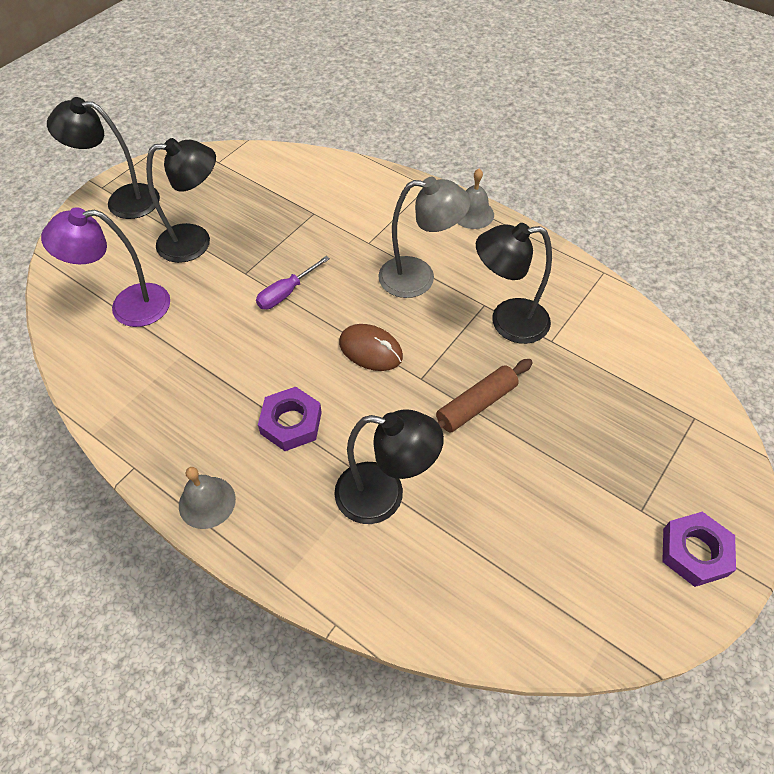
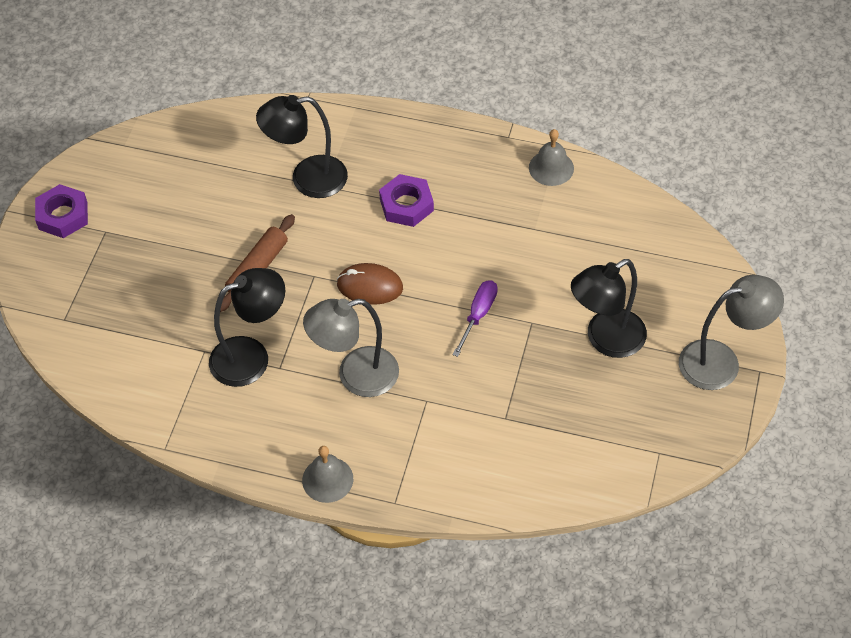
camera: 160 degrees right, 0 degrees up
(122, 201) = (721, 361): black lamp -> grey lamp
(128, 306) = (616, 252): purple lamp -> none
(207, 502) = (437, 133): grey bell -> grey bell (551, 168)

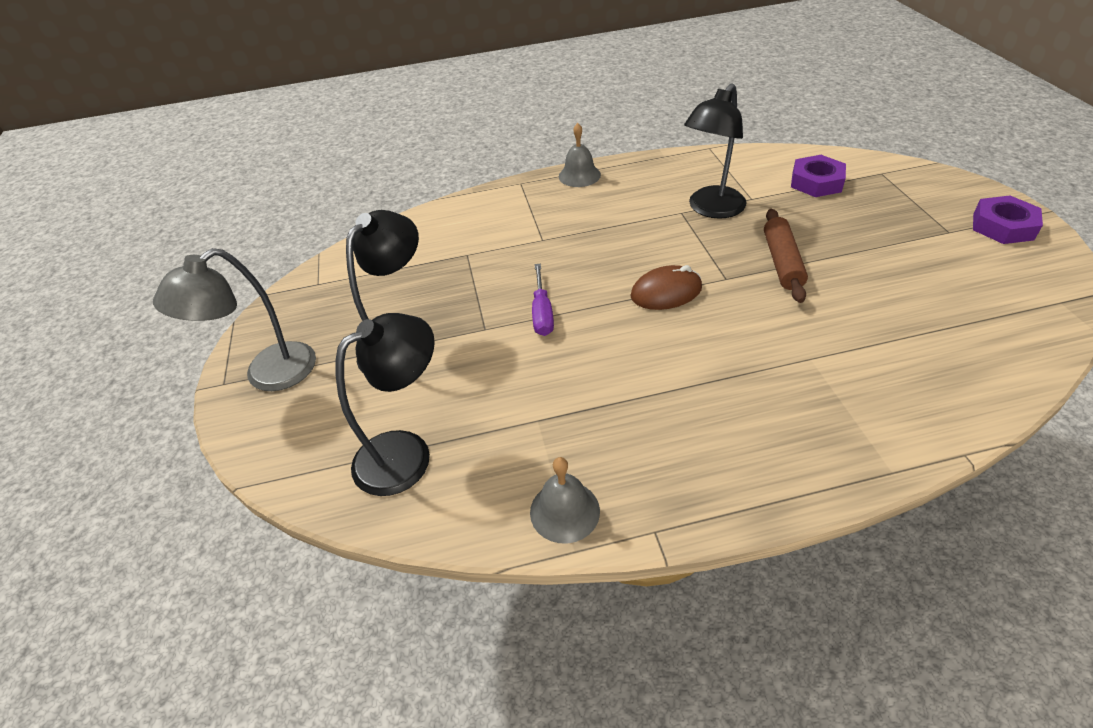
camera: 155 degrees right, 10 degrees down
(307, 179) = (838, 357): black lamp -> black lamp (406, 453)
(355, 376) = (615, 231): grey lamp -> none
(406, 205) = (703, 379): purple nut -> purple nut (816, 182)

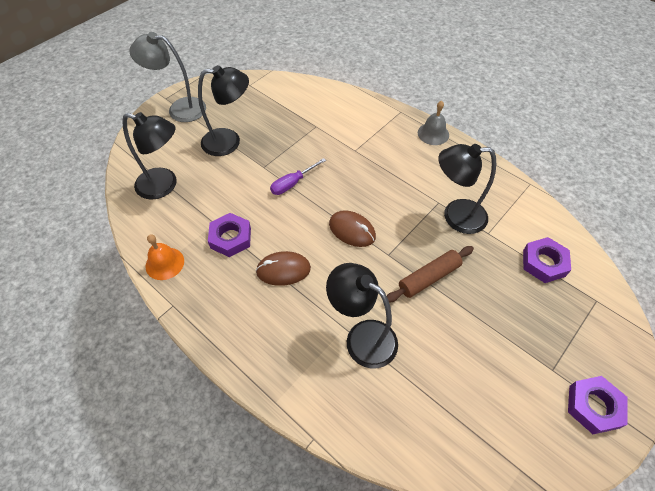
camera: 50 degrees right, 10 degrees up
(564, 511) = (165, 263): grey bell -> orange bell
(581, 412) = (231, 238): none -> purple nut
(680, 379) = (283, 270): none -> brown mouse
(833, 348) = (362, 337): none -> black lamp

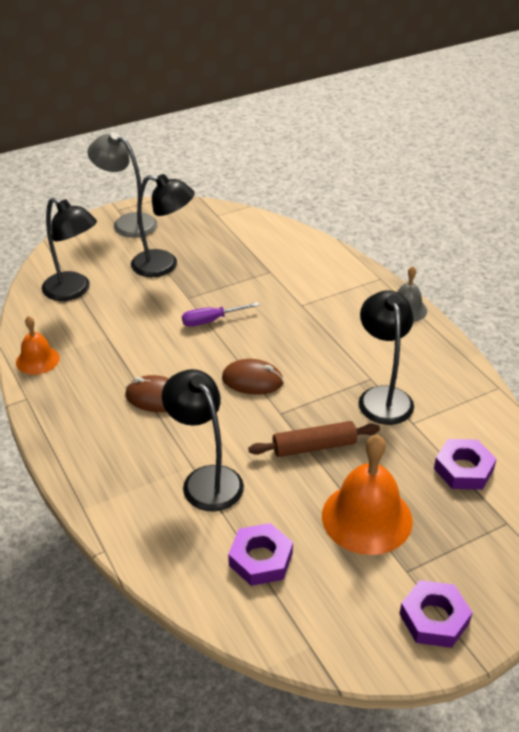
camera: 20 degrees right, 15 degrees down
(231, 238) = (116, 354): purple nut -> purple nut (260, 559)
(352, 230) = (252, 380): brown mouse -> brown mouse turned 45 degrees counterclockwise
(455, 216) = (383, 397): black lamp -> black lamp turned 60 degrees clockwise
(500, 331) = (367, 518): none -> orange bell

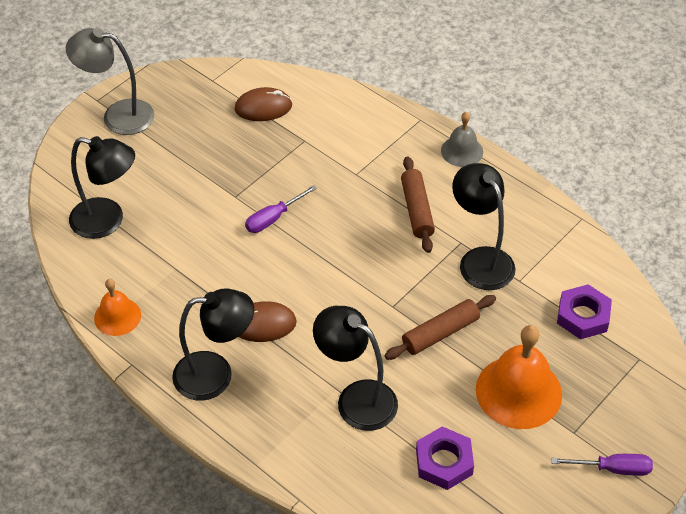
camera: 20 degrees left, 10 degrees up
(164, 265) = (188, 162): black lamp -> black lamp (215, 375)
(252, 380) = (348, 277): brown mouse -> brown mouse (263, 107)
(342, 344) = (416, 210): none -> brown rolling pin
(434, 618) = (613, 469): purple nut -> purple screwdriver

